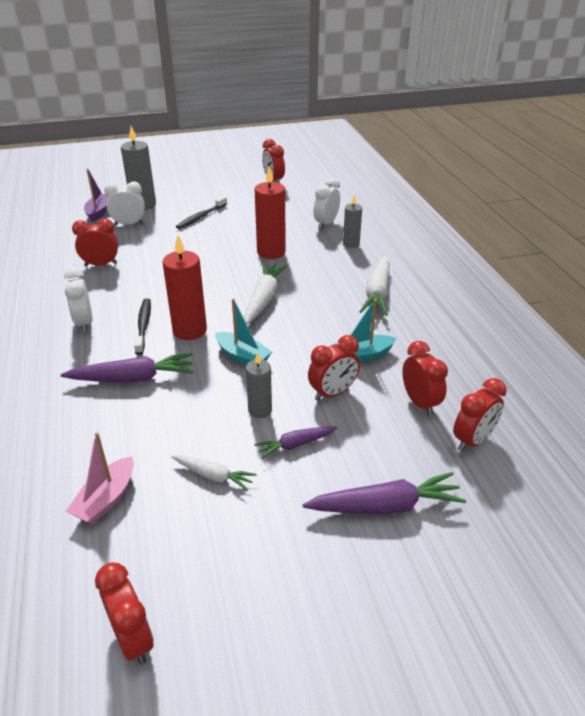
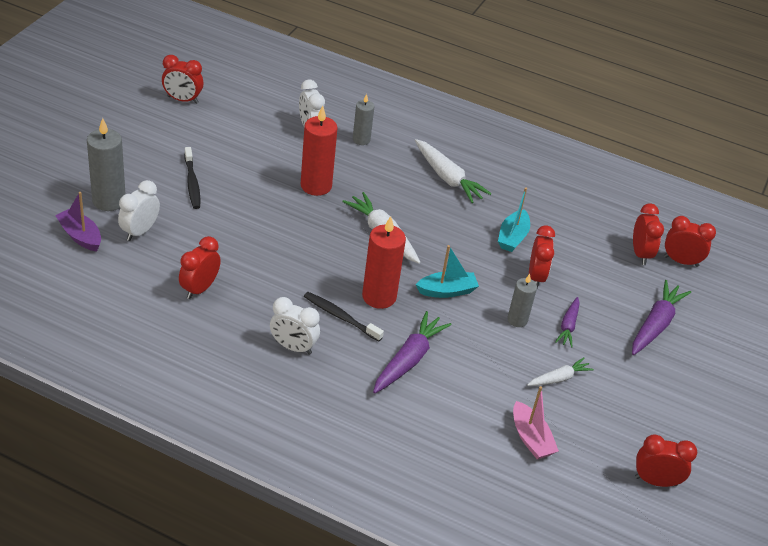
camera: 55 degrees left, 5 degrees up
(420, 403) = (587, 249): red clock -> red clock (681, 261)

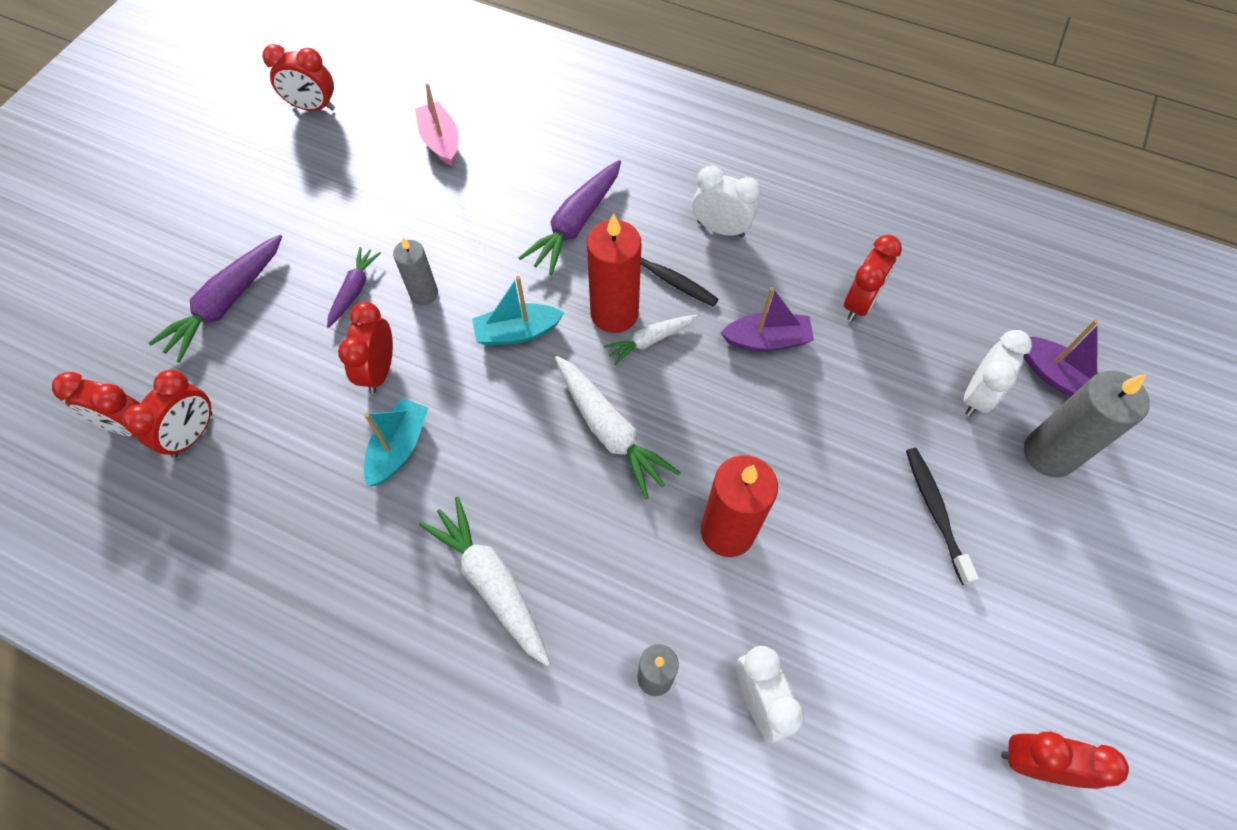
camera: 175 degrees left, 20 degrees up
(273, 272) = (767, 340): none -> purple boat
(559, 378) = (388, 215): white carrot -> white carrot (649, 341)
(640, 254) = (193, 435): red clock -> red clock turned 150 degrees counterclockwise

